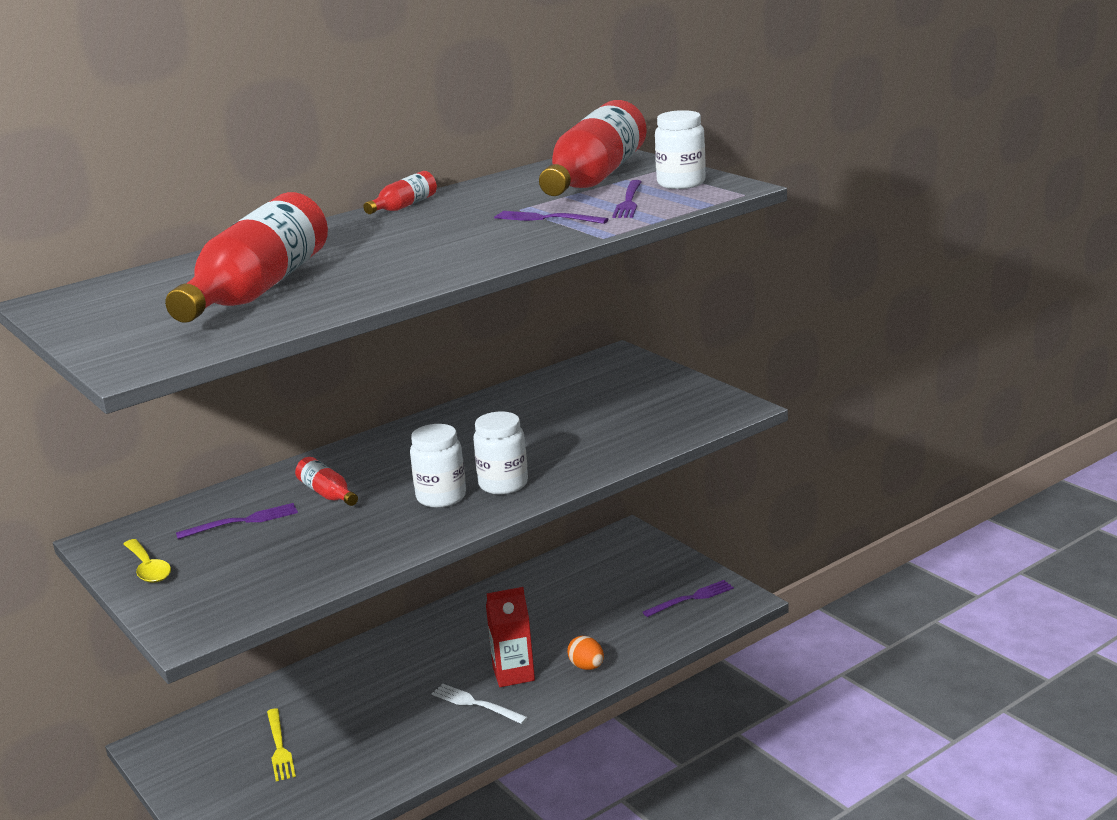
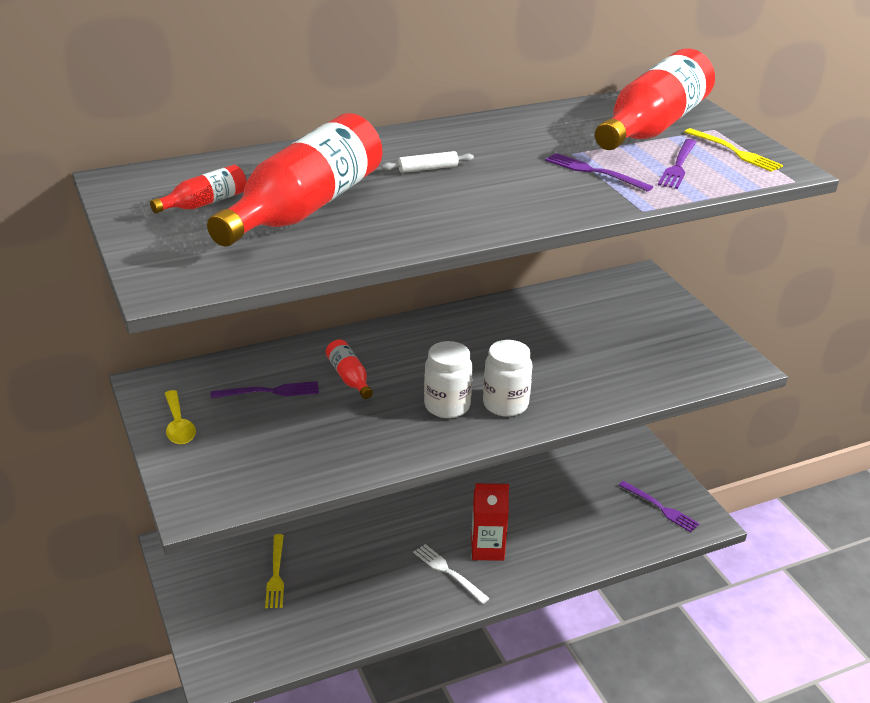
camera: 10 degrees right, 10 degrees up
(376, 242) = (428, 169): none -> white rolling pin
(404, 206) = (465, 126): red bottle -> red bottle (204, 203)
(587, 667) = (552, 557): orange egg -> none
(681, 183) = (734, 152): white jar -> yellow fork
(691, 598) = (660, 508): purple fork -> purple fork turned 60 degrees clockwise

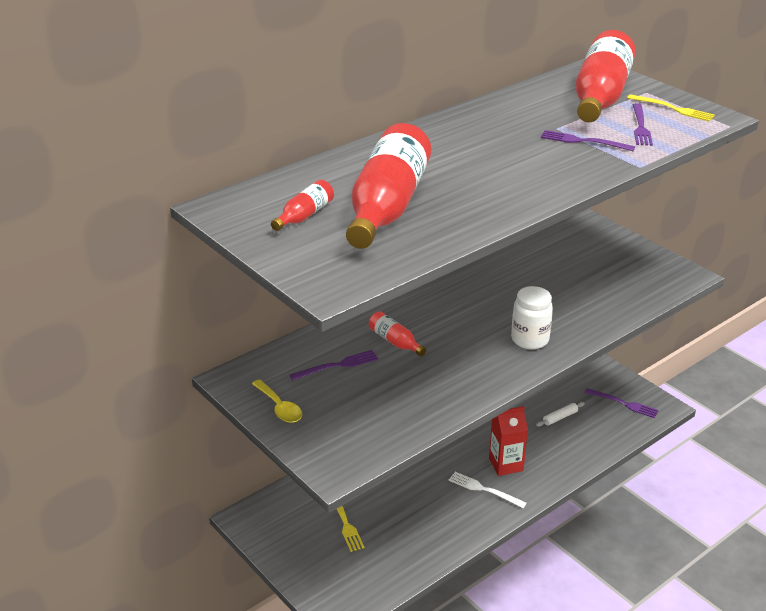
camera: 15 degrees left, 0 degrees up
(428, 169) = (457, 158): white rolling pin -> white rolling pin (560, 417)
(447, 406) = (486, 349): white jar -> none

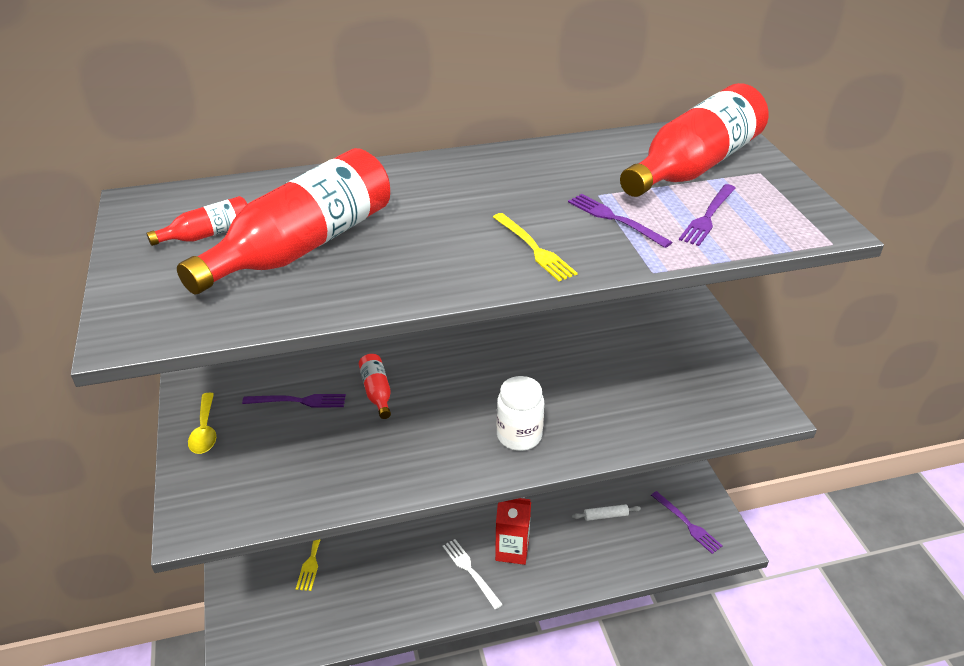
camera: 25 degrees right, 5 degrees up
(673, 109) = (774, 202): yellow fork -> yellow fork (534, 249)

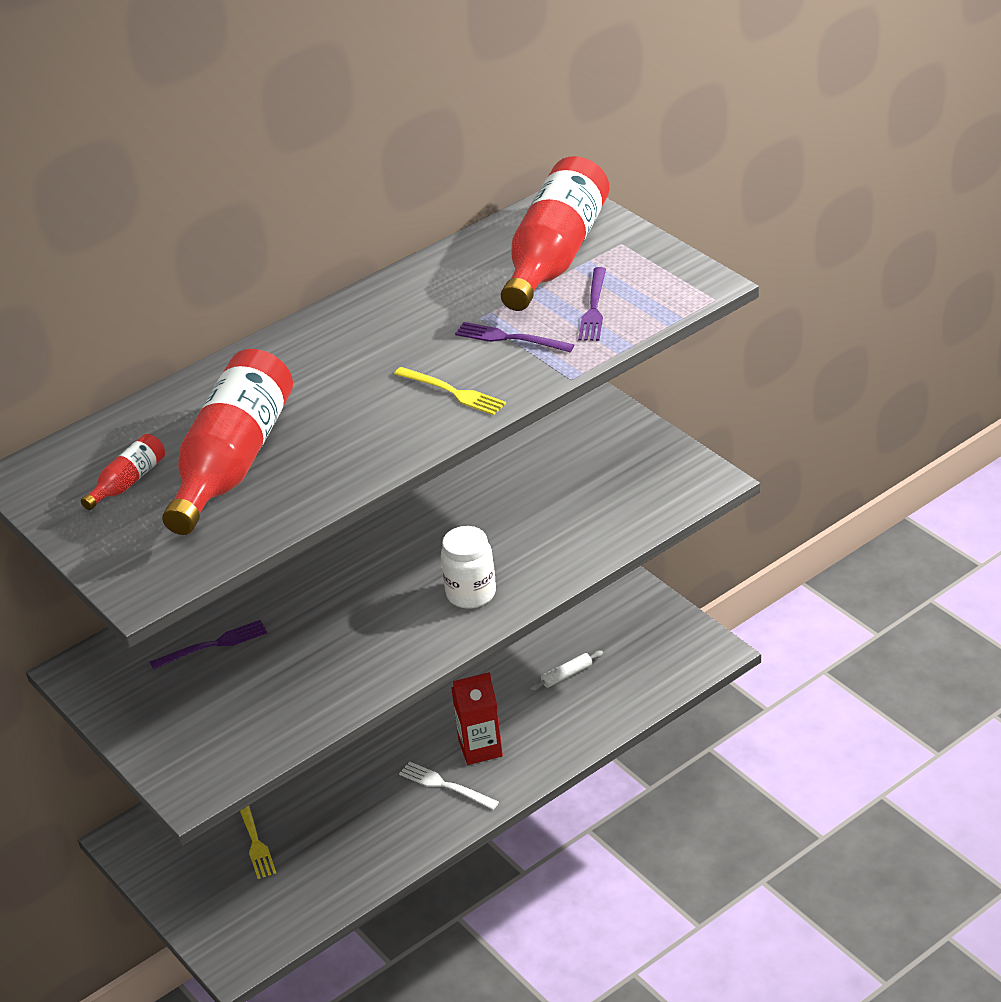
camera: 20 degrees left, 0 degrees up
(205, 430) = (132, 709): yellow spoon -> none
(377, 392) = (293, 606): red bottle -> none
(687, 524) = (660, 649): purple fork -> none

